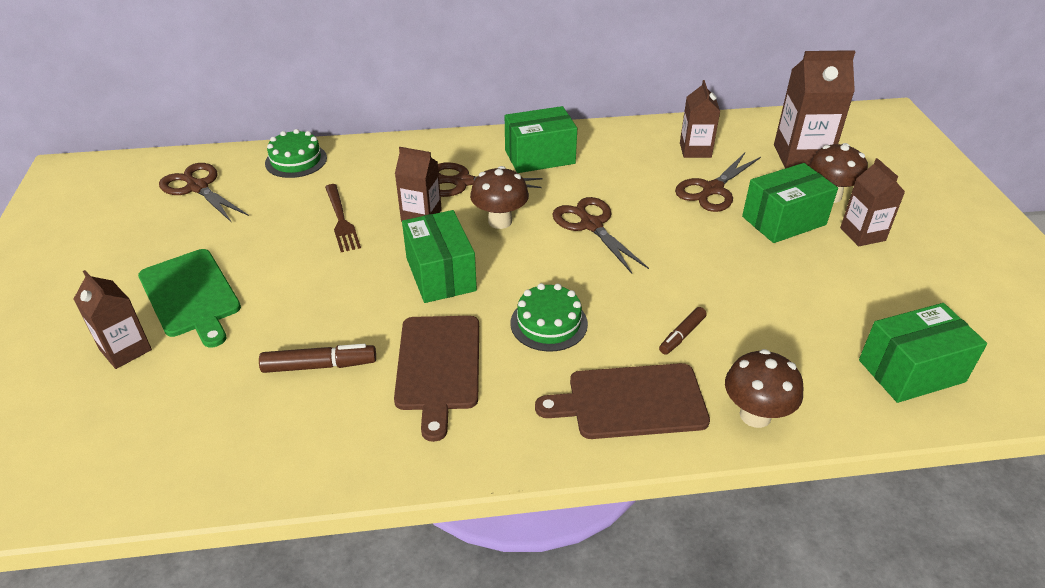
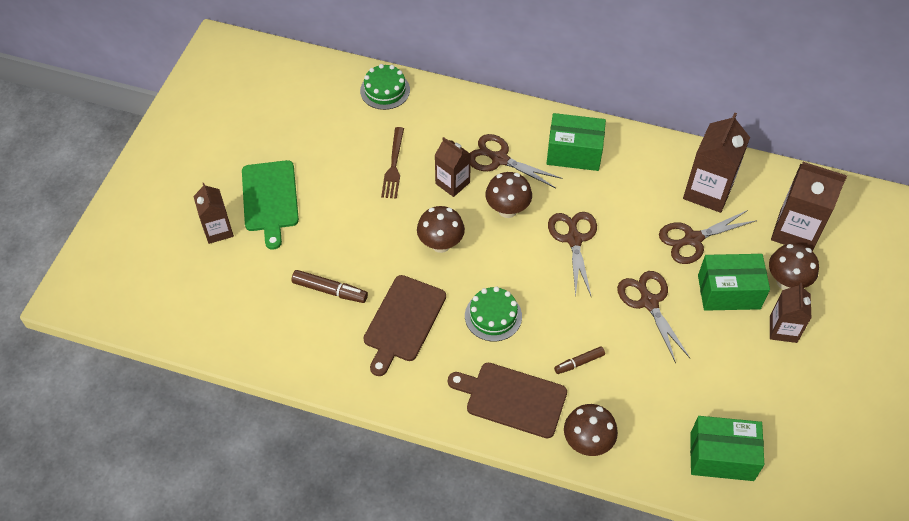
camera: 25 degrees right, 15 degrees up
(198, 187) = (305, 95): brown scissors -> brown scissors (649, 302)
(440, 274) = (441, 244): green box -> brown mushroom
(695, 150) = (708, 191): brown carton -> brown carton, size x1.59

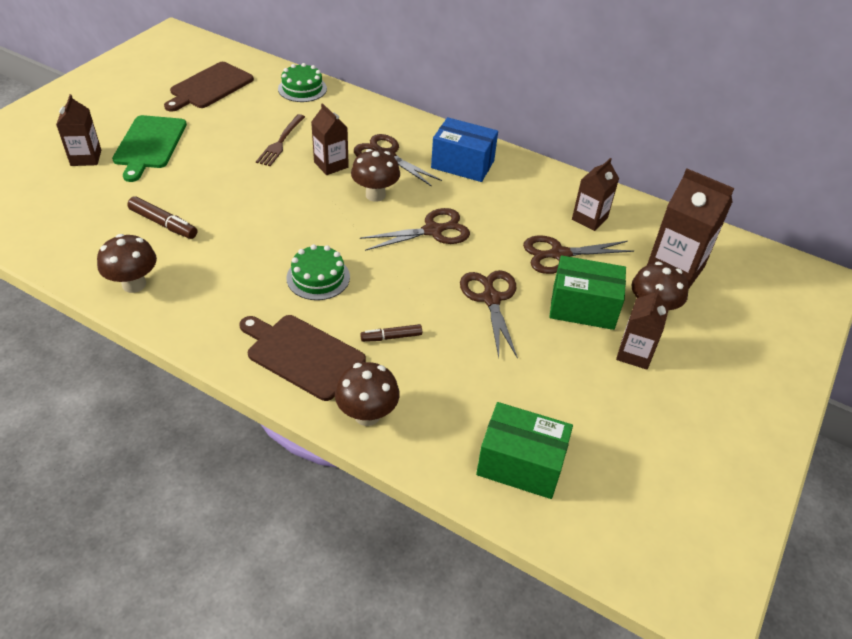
camera: 10 degrees right, 10 degrees down
(403, 321) = (222, 263): brown cutting board -> brown cutting board (209, 87)
(441, 244) = (294, 209): brown mushroom -> brown mushroom (134, 284)
(574, 153) = (462, 164): green box -> blue box
(574, 239) = (433, 231): brown scissors -> brown scissors turned 60 degrees clockwise
(708, 191) = (589, 219): brown carton -> brown carton, size x0.63

